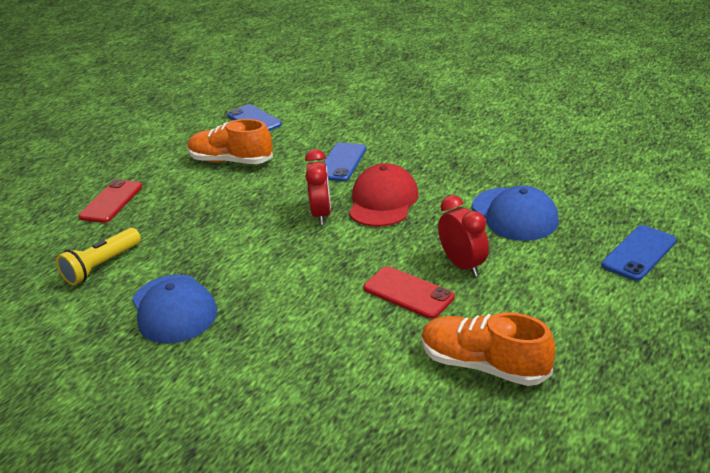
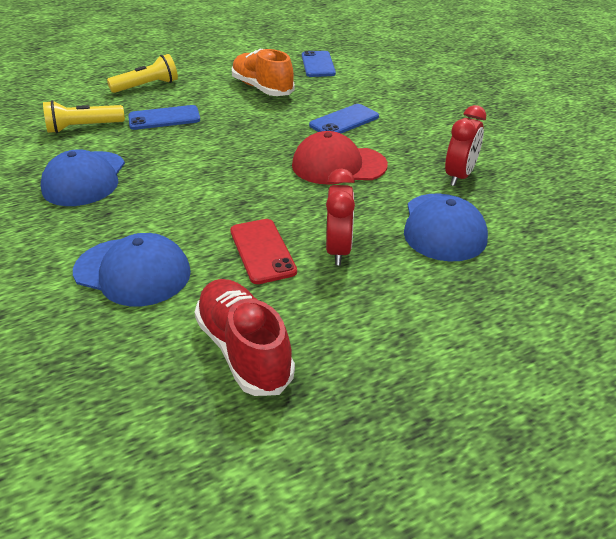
camera: 30 degrees right, 5 degrees up
(111, 201) = (147, 86): red phone -> yellow flashlight
(321, 214) = (276, 155): red clock -> red clock (459, 176)
(327, 358) = (133, 272): none -> blue cap
(383, 201) = (338, 165): red cap -> red cap turned 135 degrees counterclockwise
(484, 365) = (244, 349): orange shoe -> red shoe
(639, 253) = (531, 324): blue phone -> blue phone (164, 118)

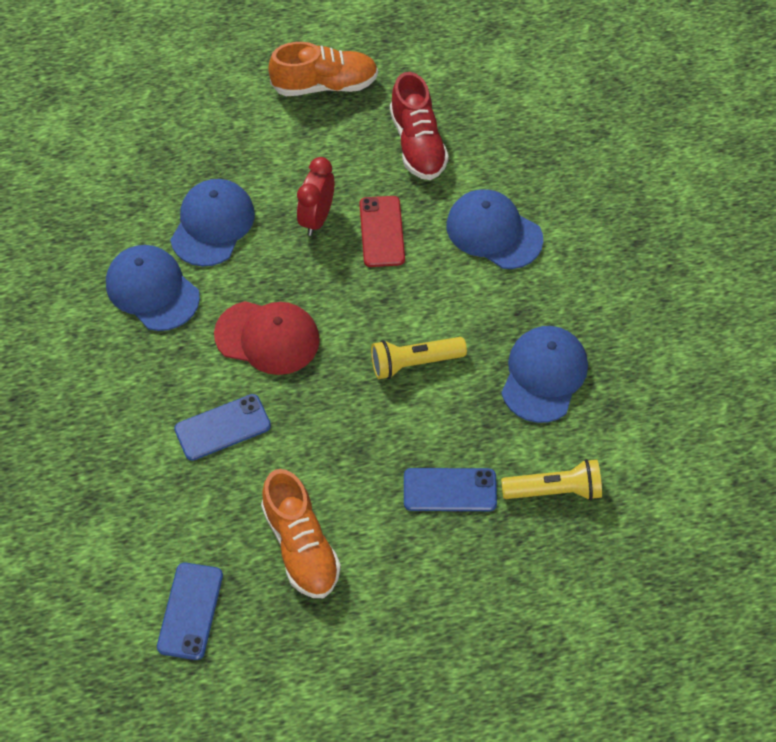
camera: 165 degrees left, 20 degrees up
(147, 86) = (468, 596): yellow flashlight -> yellow flashlight (414, 363)
(410, 407) = (325, 85): none -> orange shoe
(459, 176) = (152, 290): red clock -> blue cap

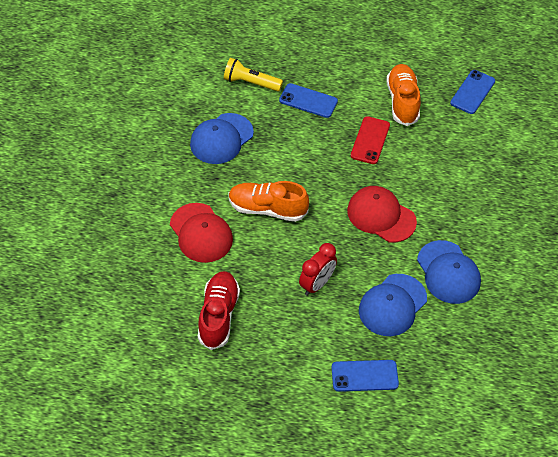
camera: 160 degrees left, 5 degrees down
(222, 428) = (427, 173): blue phone -> blue phone (364, 376)
(325, 85) = (264, 392): orange shoe -> orange shoe (267, 209)
(382, 231) = (276, 259): red phone -> red phone (370, 140)
(414, 363) = (295, 171): yellow flashlight -> none
(493, 232) = (201, 233): blue cap -> red cap

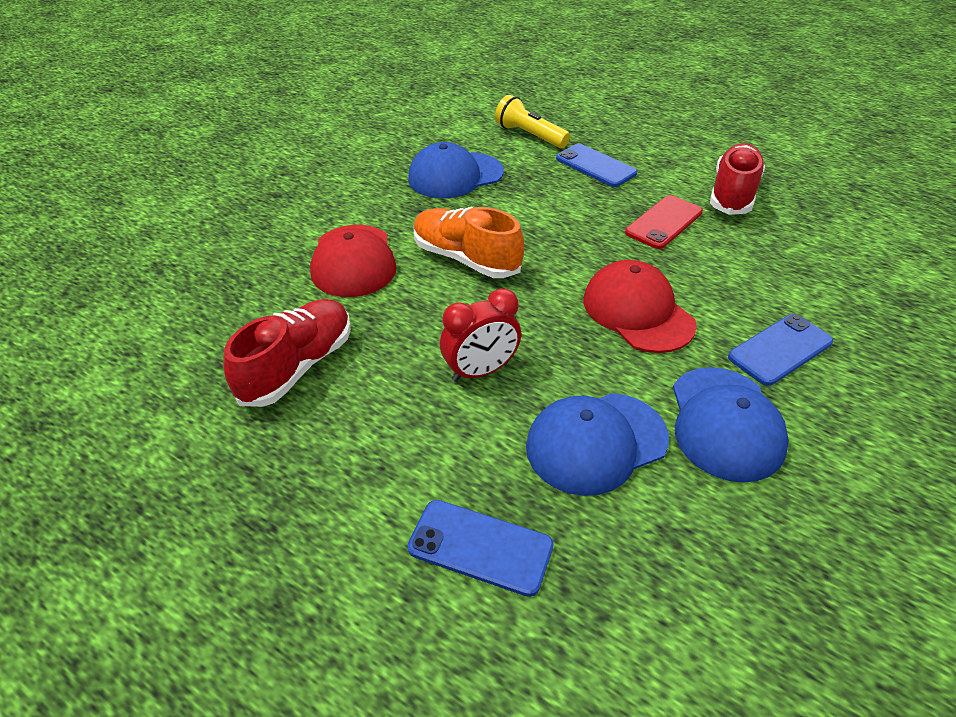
camera: 25 degrees right, 10 degrees down
(402, 101) = (733, 194): orange shoe -> red shoe
(472, 92) = (849, 207): blue phone -> blue phone (780, 350)

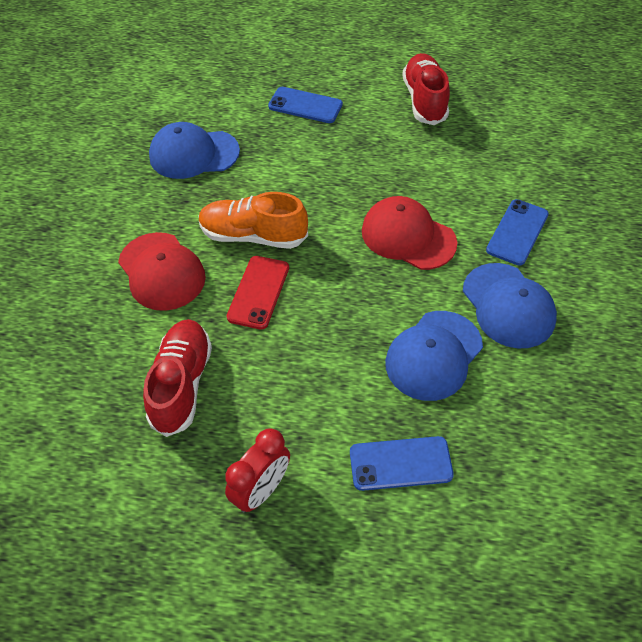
camera: 25 degrees left, 10 degrees up
(455, 175) = (194, 154): blue cap -> blue cap turned 45 degrees clockwise
(480, 371) = (323, 332): red clock -> red clock (261, 490)
(530, 135) = (232, 89): yellow flashlight -> none
(663, 222) = (386, 146): red phone -> red phone (258, 292)

